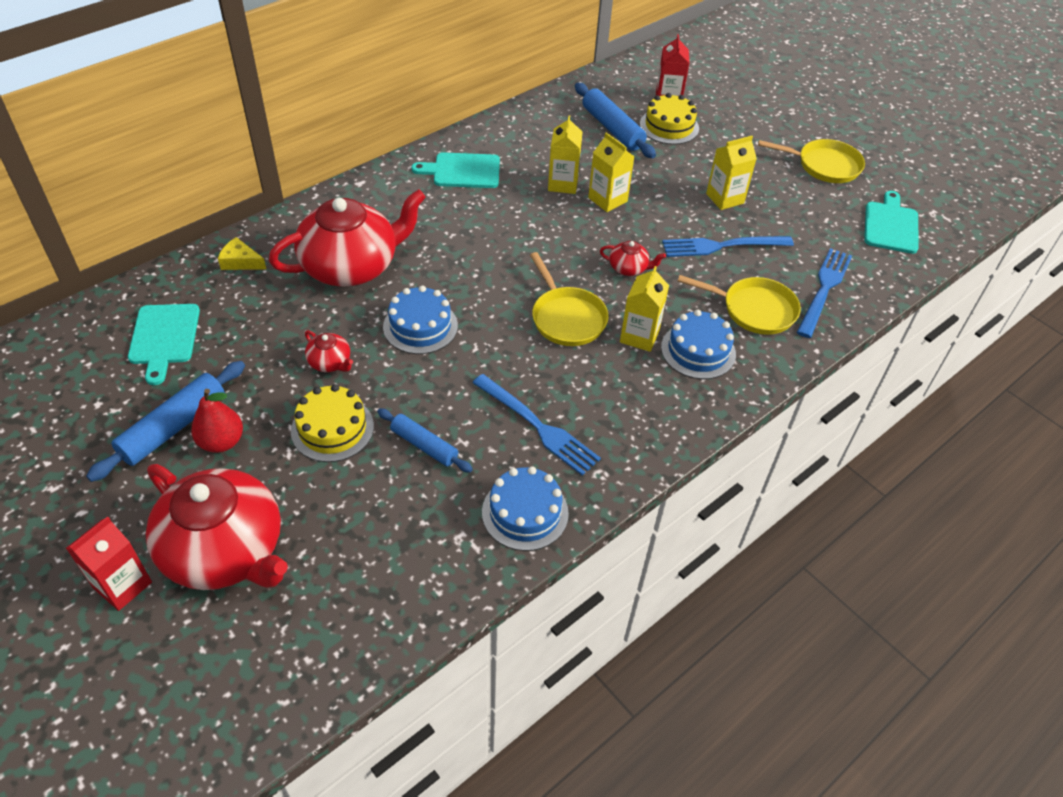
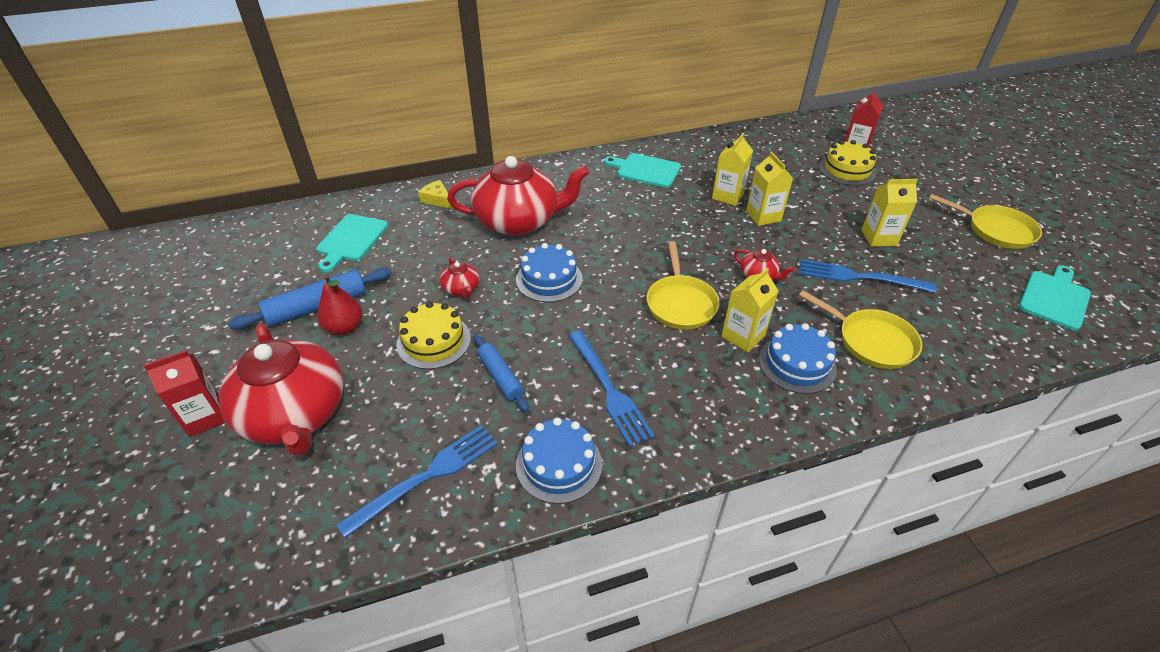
camera: 25 degrees right, 5 degrees down
(612, 128) = (792, 162): blue rolling pin -> none
(824, 289) = (956, 340): blue fork -> blue fork (427, 476)

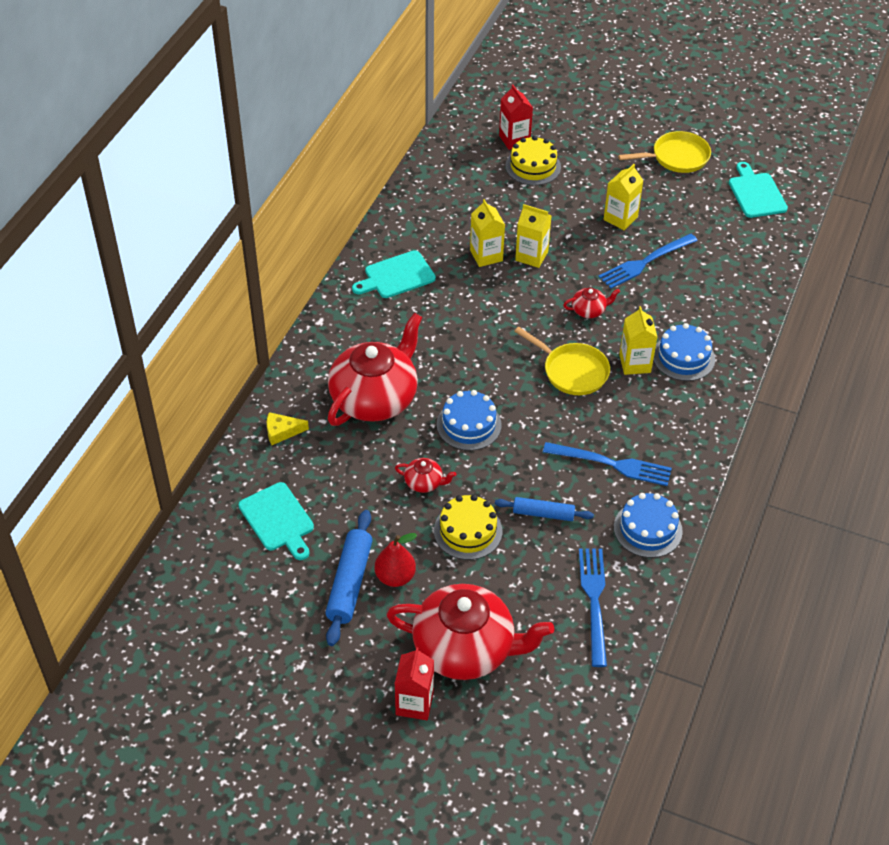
camera: 50 degrees left, 5 degrees up
(871, 341) = (701, 307): yellow pan -> none

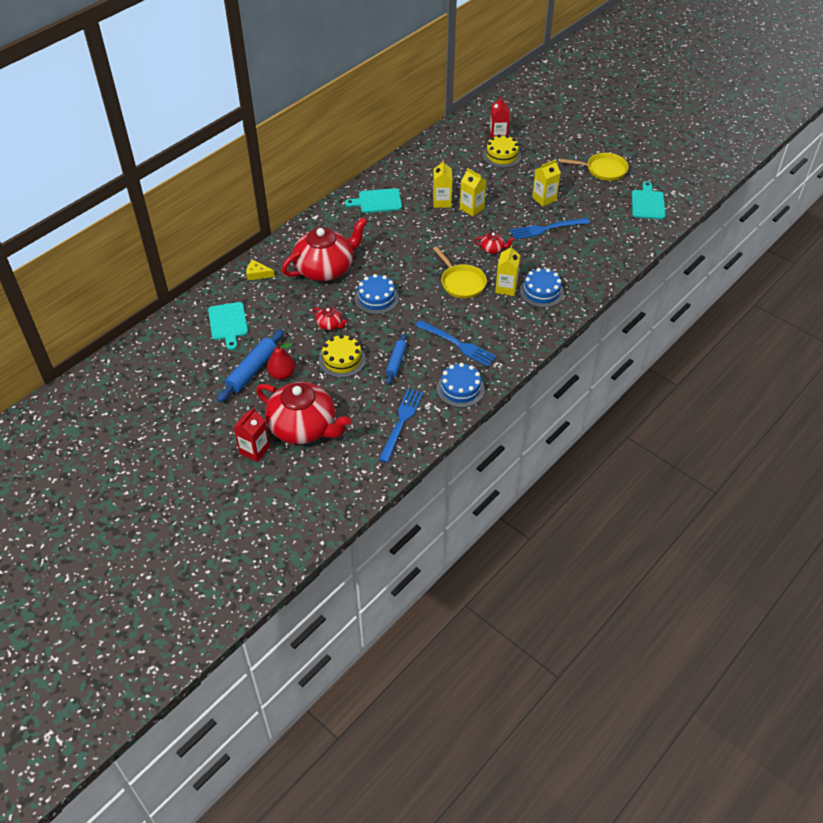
camera: 20 degrees right, 0 degrees up
(543, 513) = (396, 362): blue rolling pin -> blue rolling pin turned 75 degrees clockwise

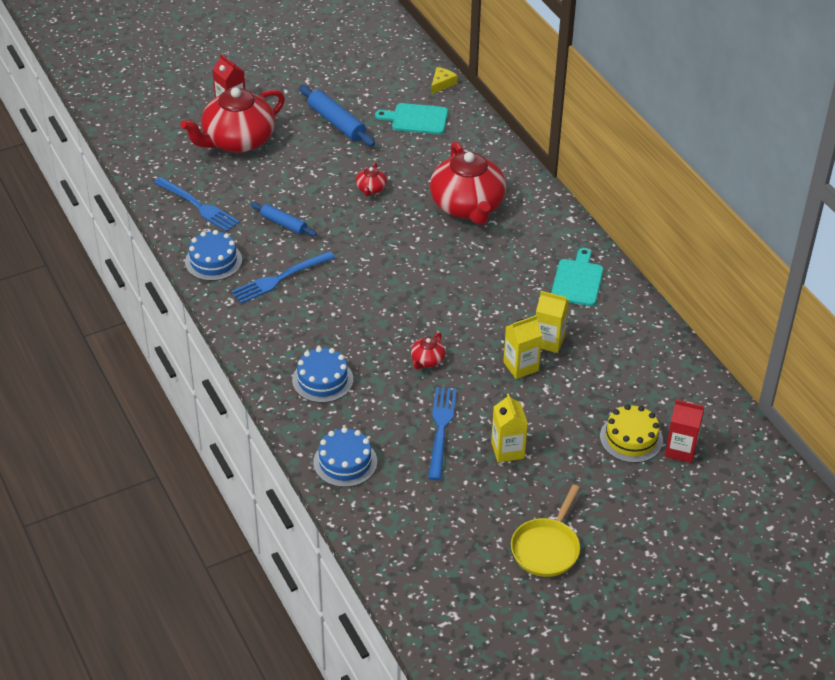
camera: 110 degrees right, 5 degrees down
(257, 274) = (485, 153): yellow cheese -> yellow cheese (442, 84)
(282, 374) = (318, 141): red pear -> none
(330, 325) = (371, 189): red teapot -> red teapot turned 45 degrees counterclockwise
(342, 360) = (312, 186): yellow cake -> none
(376, 298) = (393, 234): blue cake -> blue cake (345, 462)
(461, 282) = (380, 312): yellow pan -> none
(506, 288) = (348, 349): yellow carton -> none
(647, 203) = (441, 569): turquoise cutting board -> none

